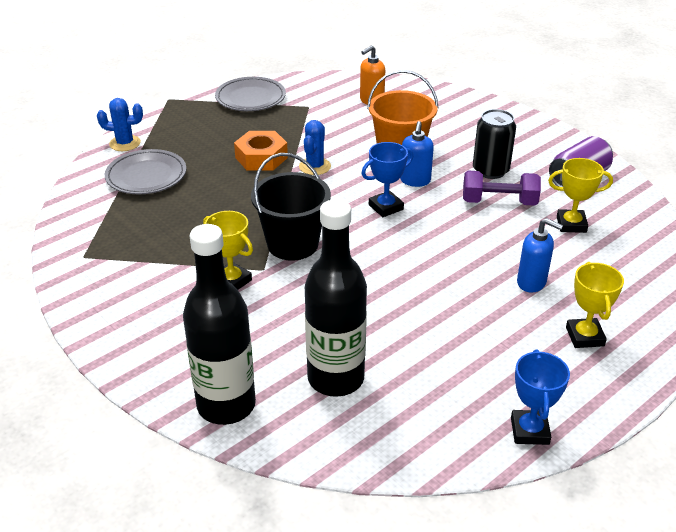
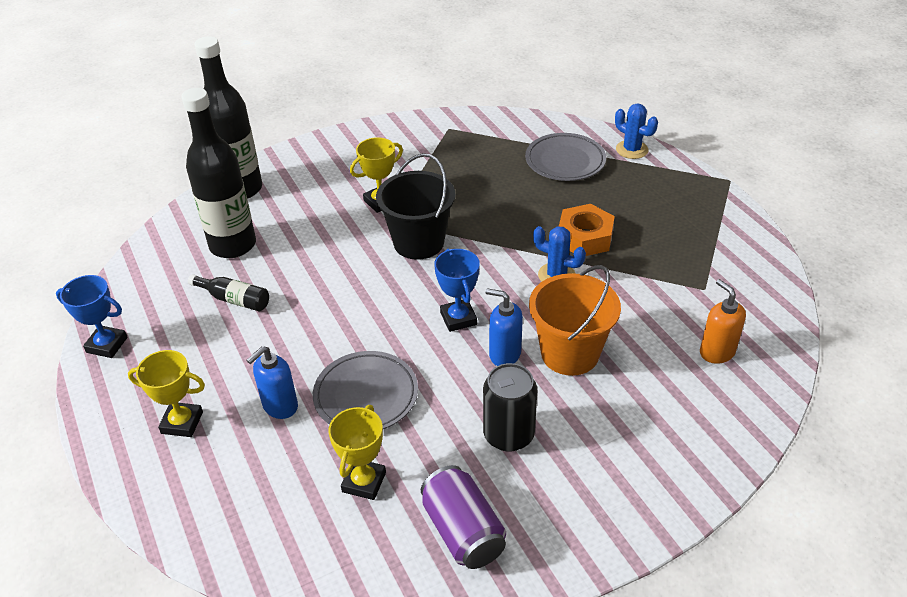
camera: 105 degrees right, 5 degrees up
(125, 143) = (632, 150): blue cactus -> blue cactus turned 60 degrees counterclockwise
(250, 98) = (728, 242): grey plate -> grey plate (366, 396)
(420, 350) = (234, 299): none -> black bottle
(499, 202) = (435, 422): purple dumbbell -> none

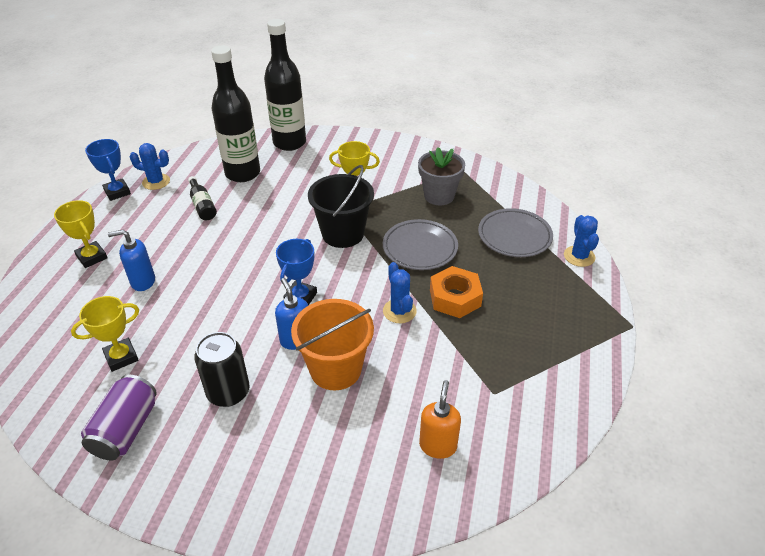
camera: 40 degrees right, 0 degrees up
(140, 308) = (156, 182): none -> blue cactus
(366, 396) = (189, 307): grey plate -> grey plate (420, 248)
(459, 162) = (439, 196): none -> grey flower pot

